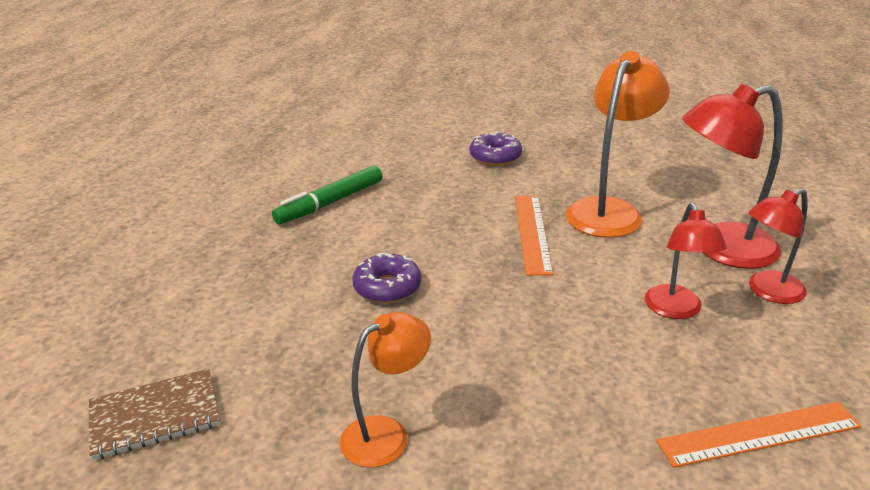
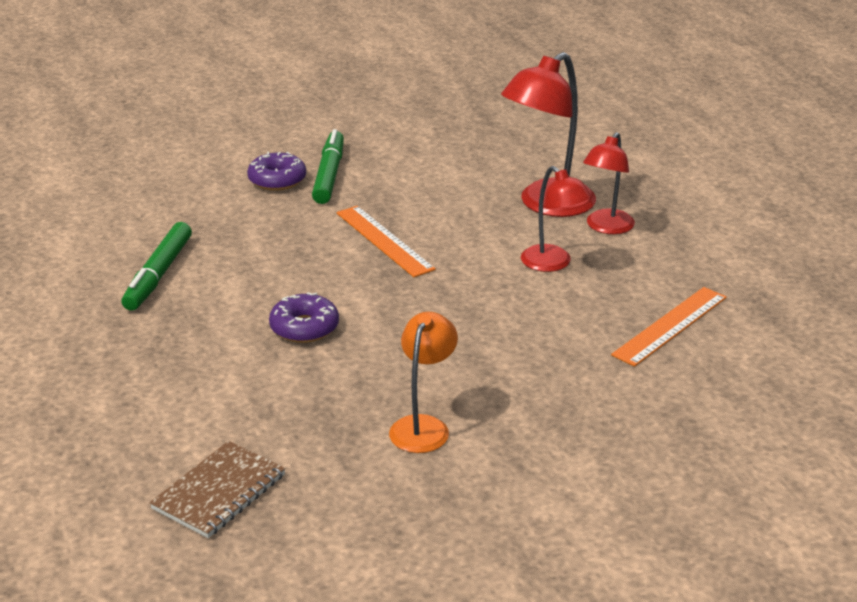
camera: 35 degrees left, 0 degrees up
(540, 164) = (329, 175): none -> green marker
(609, 210) = (431, 200): orange lamp -> none

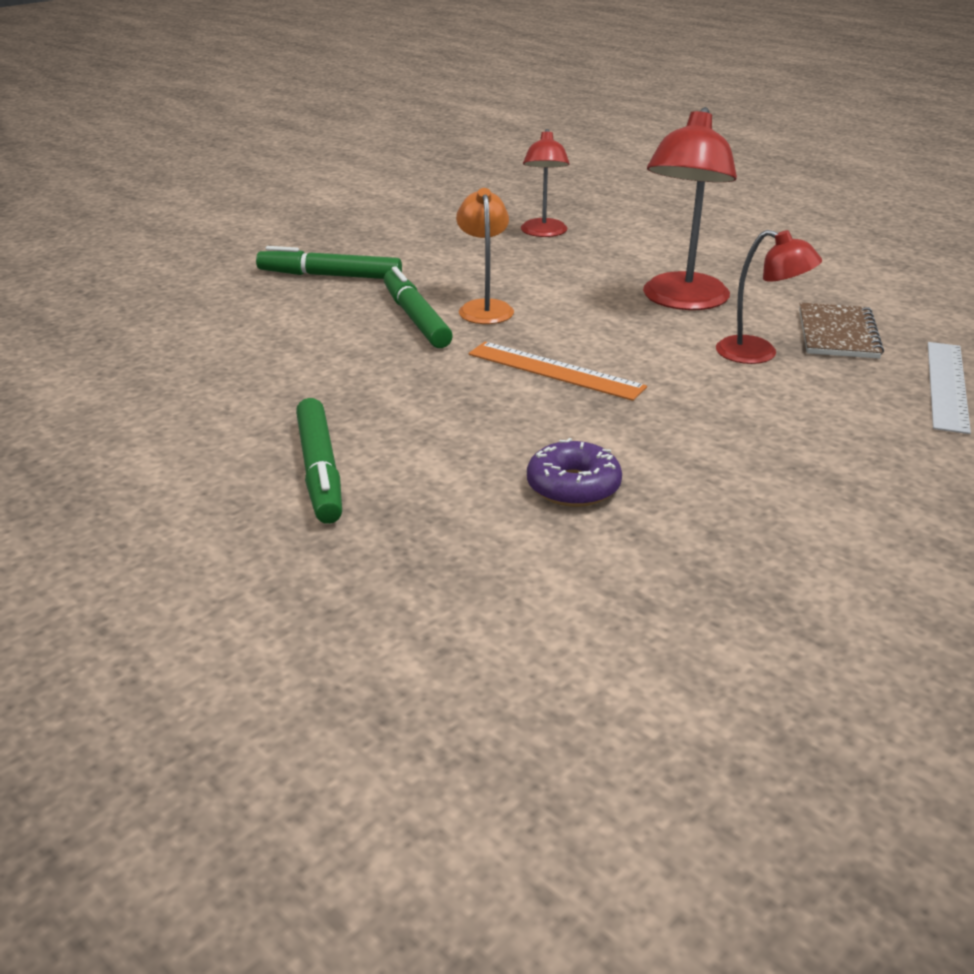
camera: 25 degrees left, 0 degrees up
(219, 492) = (706, 736): brown notebook -> brown notebook (838, 334)
(277, 180) = (360, 335): purple donut -> none
(303, 124) = (330, 276): none -> green marker
(423, 426) = (846, 563): orange lamp -> orange lamp (484, 308)
(606, 227) = (765, 309): red lamp -> red lamp (543, 233)
(670, 325) = (946, 385): orange ruler -> white ruler

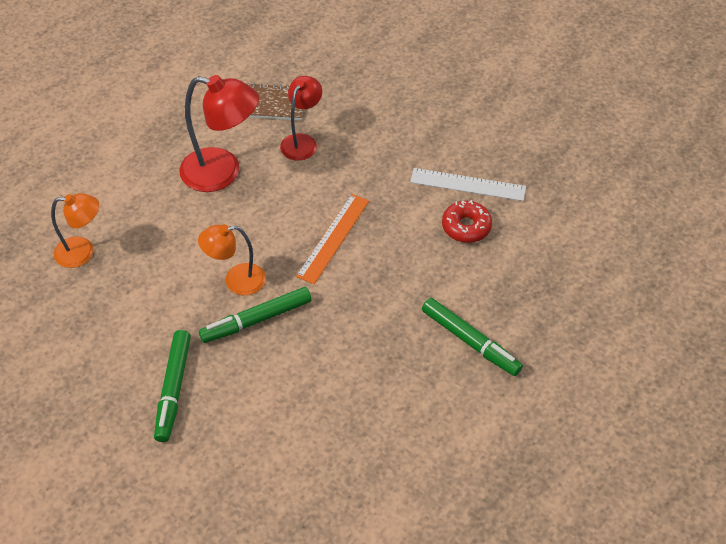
camera: 95 degrees left, 20 degrees up
(320, 471) = (470, 341): green marker -> green marker turned 60 degrees clockwise
(543, 233) = (83, 252): red lamp -> orange lamp
(573, 487) = (466, 227): purple donut -> red donut
(946, 385) = (335, 70): white ruler -> white ruler (467, 185)

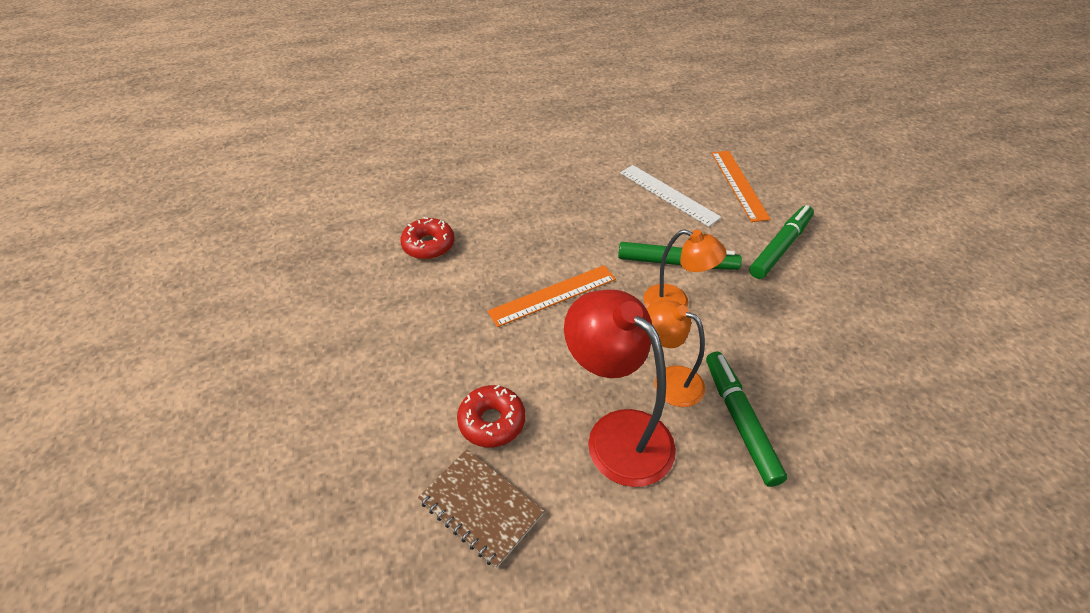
camera: 145 degrees left, 5 degrees down
(83, 252) = (839, 420): orange lamp -> orange lamp (669, 381)
(247, 457) = (739, 184): none -> orange ruler
(302, 141) = (492, 421): red lamp -> red donut
(467, 185) = (383, 277): white ruler -> white ruler (668, 194)
(470, 341) = (518, 175): green marker -> green marker (740, 421)

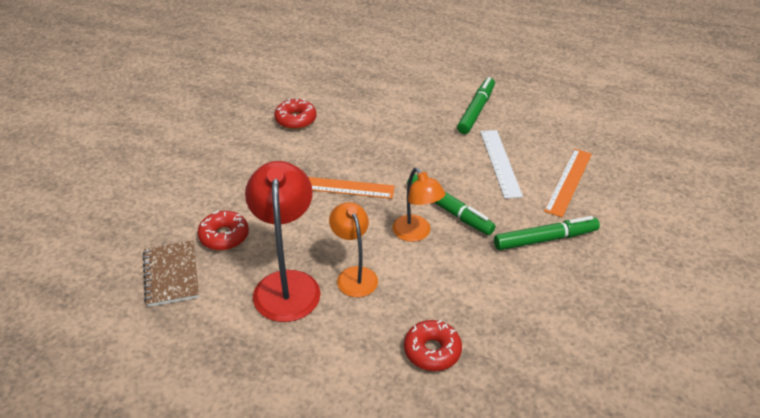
camera: 35 degrees right, 5 degrees down
(740, 421) = (372, 323): green marker -> green marker (476, 110)
(817, 413) = (432, 351): none -> red donut

